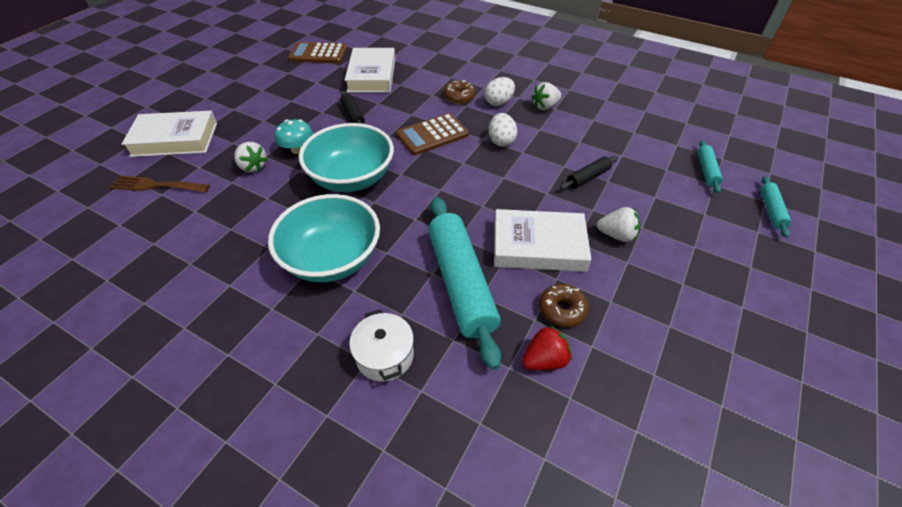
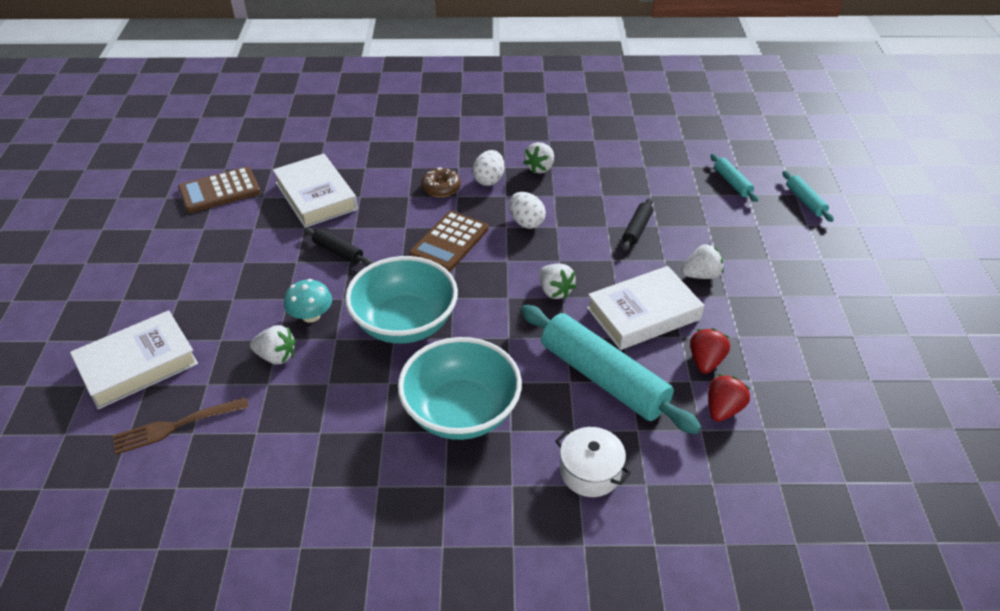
camera: 30 degrees left, 5 degrees down
(480, 199) = (555, 291): none -> white strawberry
(562, 309) = (705, 361): brown donut -> red strawberry

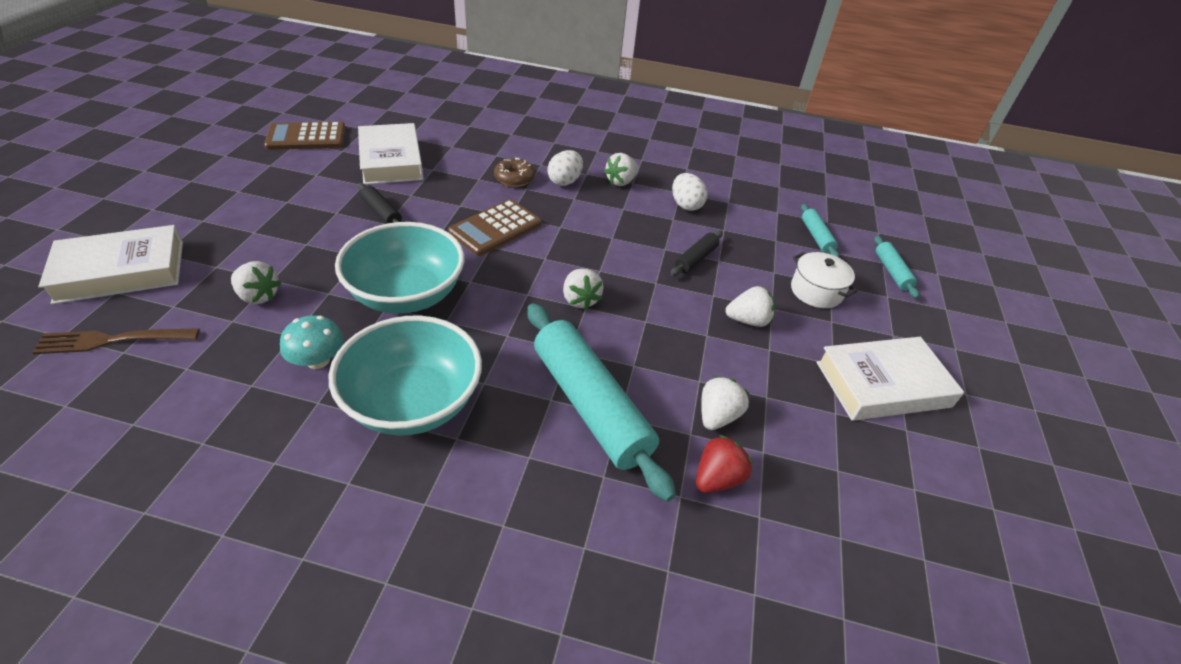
camera: 10 degrees right, 0 degrees up
(311, 316) = (318, 265): turquoise mushroom -> turquoise mushroom (318, 360)
(526, 222) = (583, 227): white egg -> white egg (686, 205)
(590, 472) = (524, 513): white pot -> white pot (816, 291)
(643, 313) = (667, 345): white book -> white book (882, 384)
(705, 361) = (717, 416): red strawberry -> white strawberry

